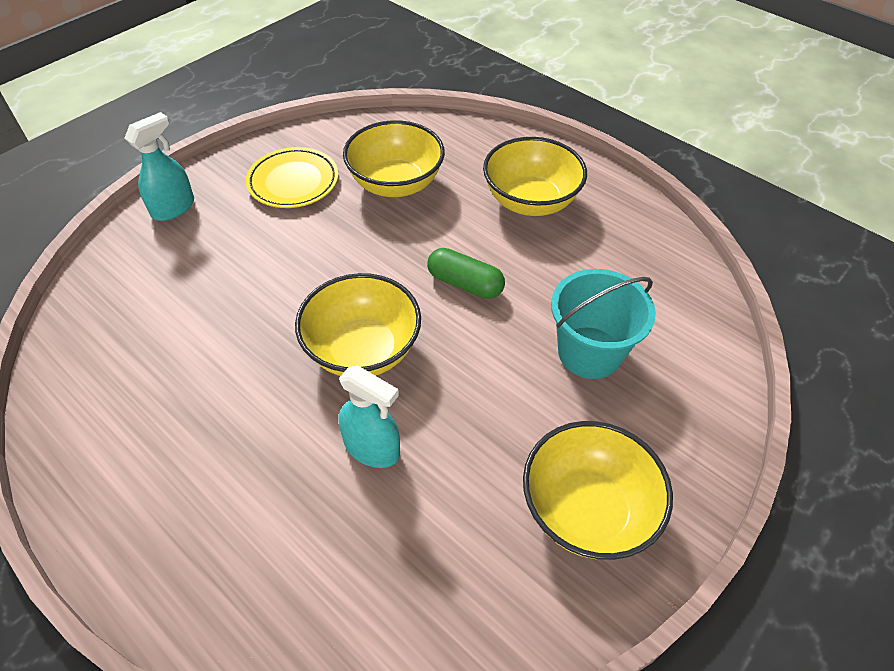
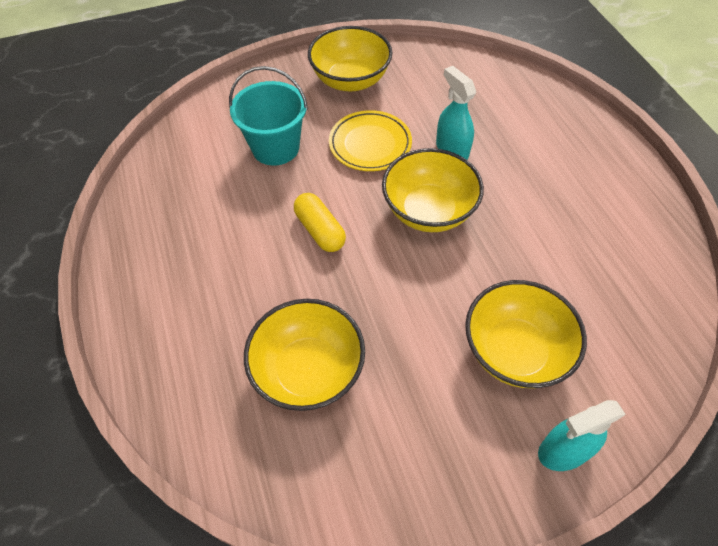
camera: 150 degrees left, 5 degrees up
(293, 182) = (416, 428): yellow plate -> yellow plate (370, 144)
(465, 284) = (320, 230): green capsule -> yellow capsule
(530, 201) = (200, 286): yellow bowl -> yellow bowl (515, 351)

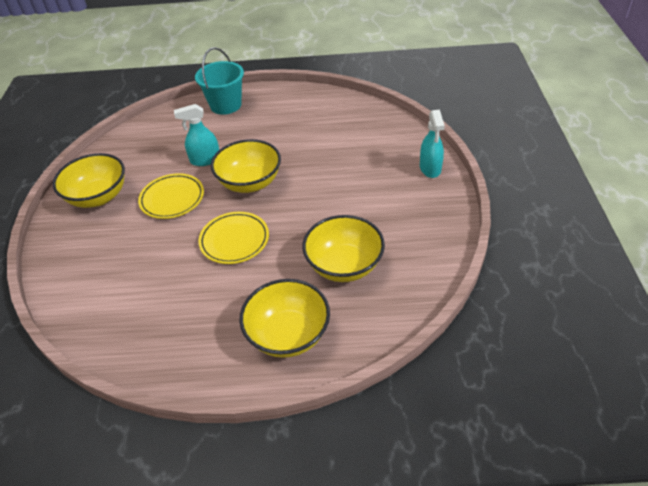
camera: 70 degrees left, 10 degrees down
(275, 148) = (137, 253): turquoise bucket -> turquoise bucket (226, 105)
(320, 230) = (234, 240): yellow capsule -> yellow plate
(515, 351) = (367, 171): yellow bowl -> yellow bowl (288, 334)

